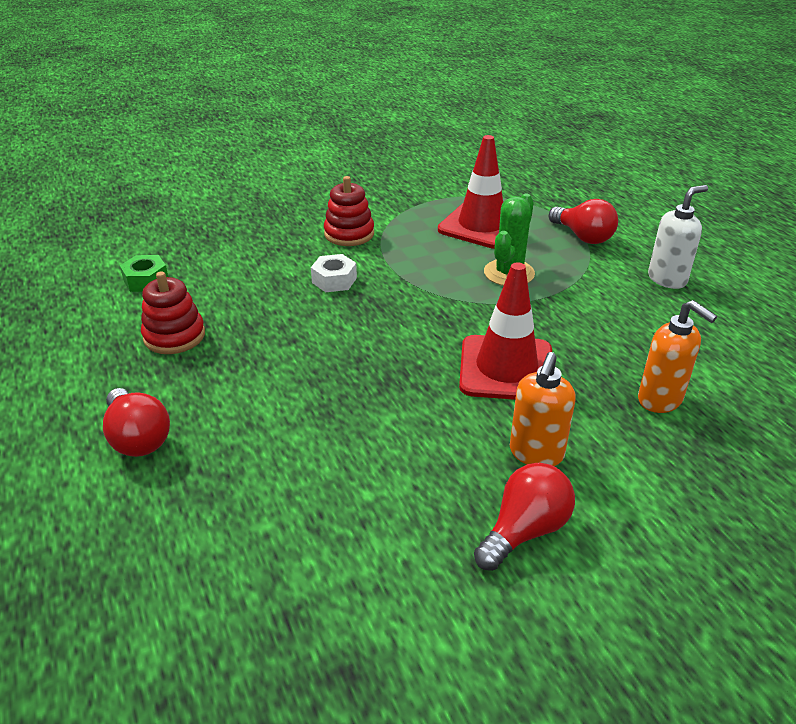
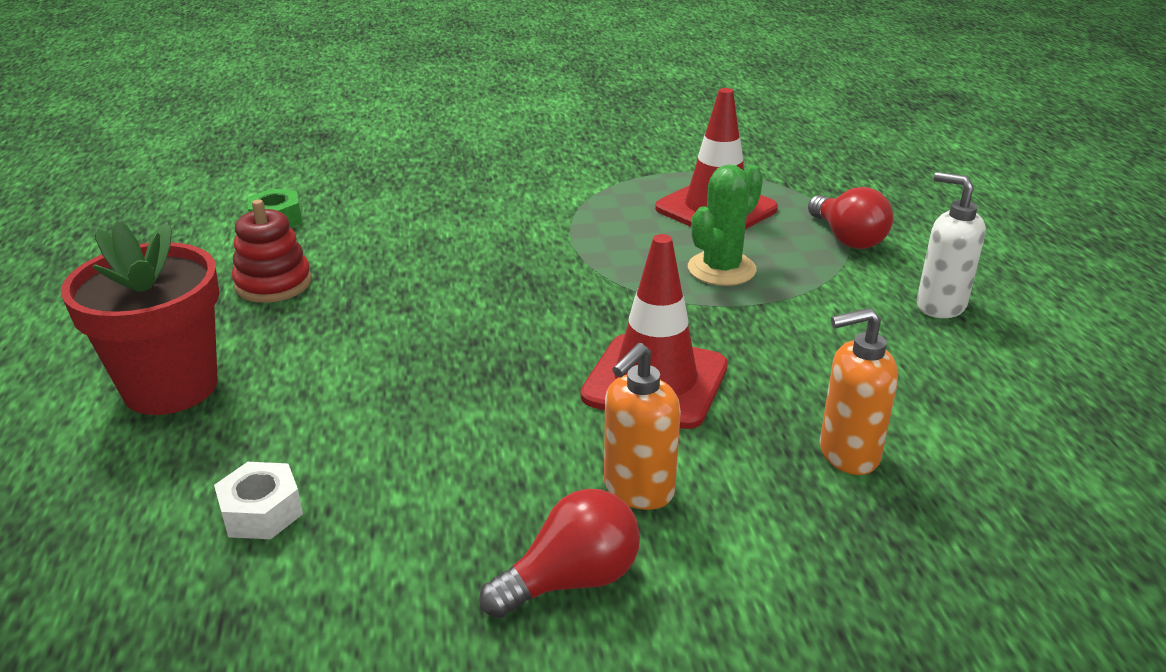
camera: 15 degrees right, 5 degrees down
(138, 438) = (170, 387): red light bulb -> red flower pot
(334, 280) = (494, 248): white nut -> white nut (262, 512)
(349, 234) = (541, 198): red stacking toy -> none
(660, 400) = (847, 454): orange soap dispenser -> orange soap dispenser turned 105 degrees clockwise
(667, 279) = (940, 305): white soap dispenser -> white soap dispenser turned 120 degrees counterclockwise

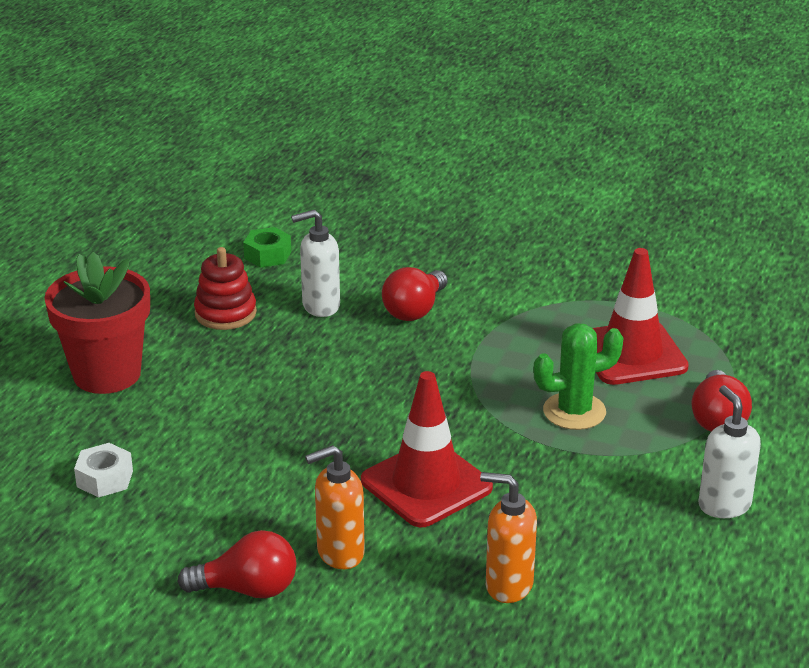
camera: 30 degrees right, 0 degrees up
(376, 249) = (320, 306): none -> white soap dispenser
(479, 227) = (415, 310): none -> red light bulb

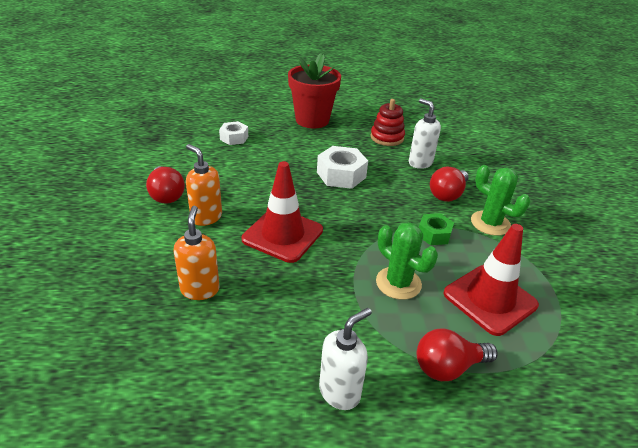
camera: 65 degrees right, 5 degrees up
(267, 255) = (449, 137): green nut -> green nut (434, 234)
(305, 390) = (341, 175): none -> white nut
(415, 310) = (447, 194): red light bulb -> red light bulb turned 60 degrees counterclockwise
(497, 300) = (490, 223): none -> green cactus

